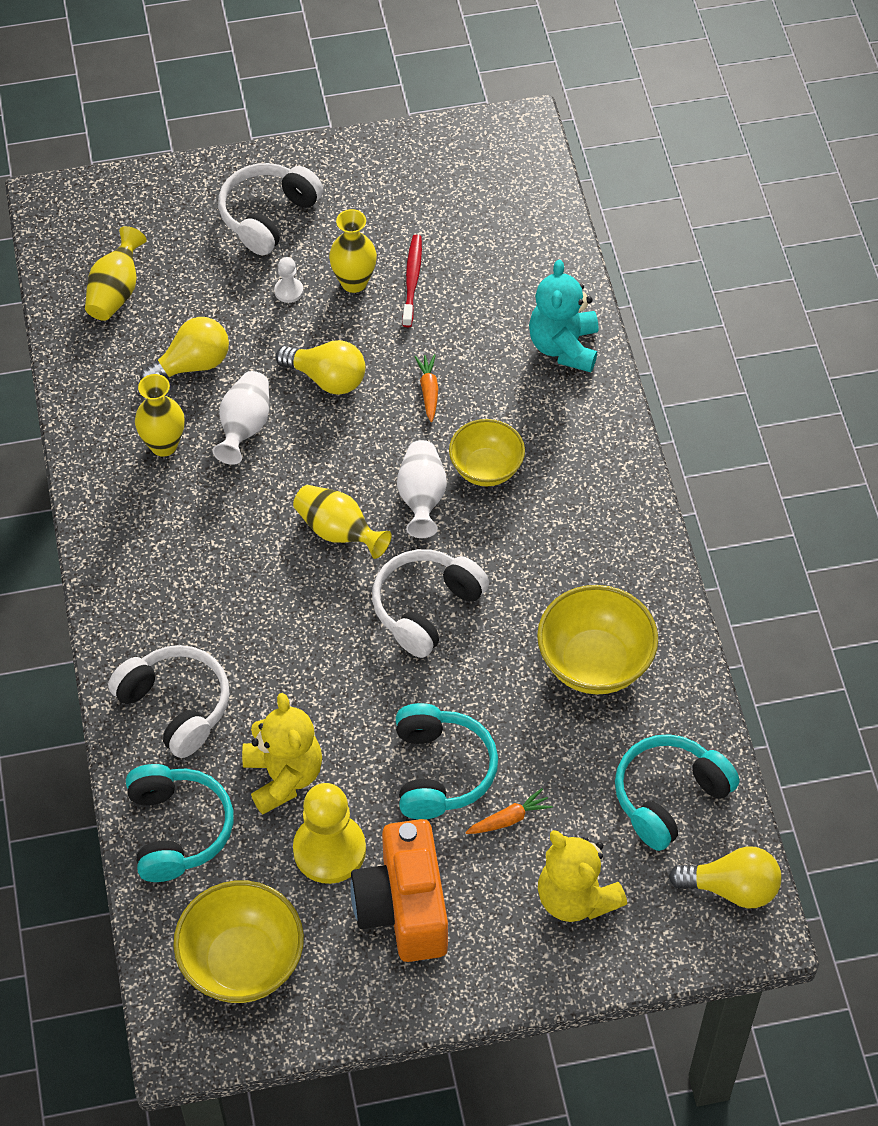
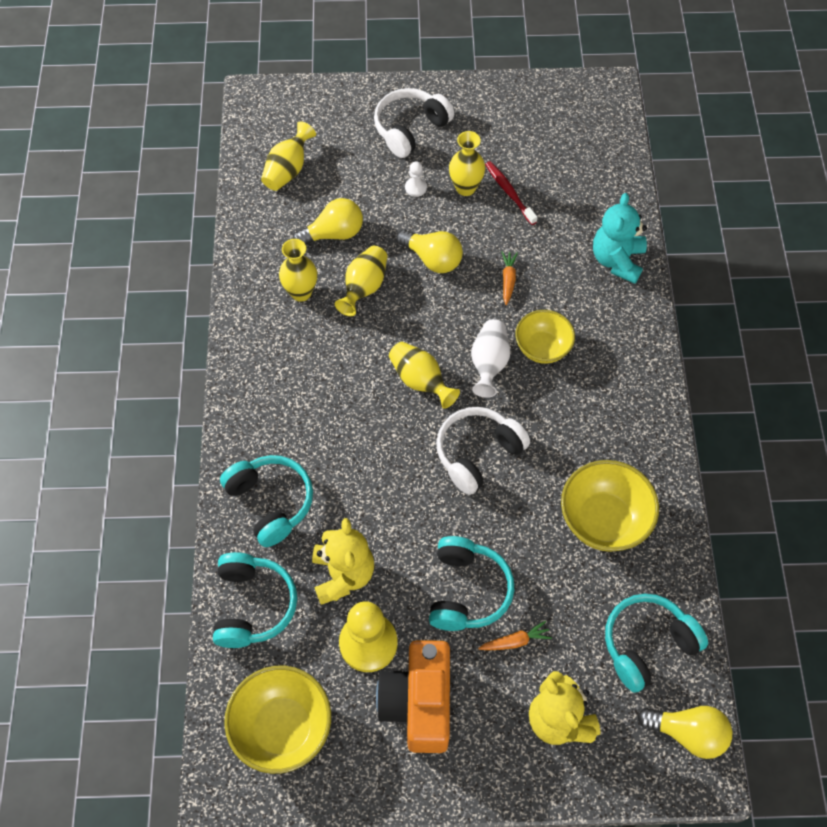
camera: 10 degrees right, 5 degrees up
(175, 706) = (270, 502): white headphones -> turquoise headphones
(244, 427) = (364, 287): white vase -> yellow vase
(412, 280) = (509, 192): red toothbrush -> red toothbrush turned 45 degrees counterclockwise

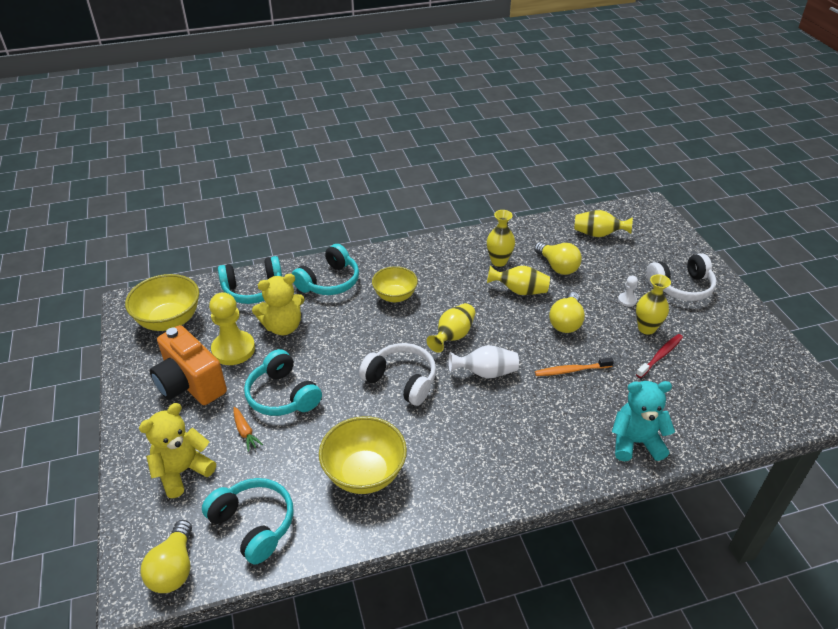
camera: 75 degrees right, 20 degrees down
(410, 129) = (681, 287): white headphones -> white headphones turned 135 degrees clockwise
(418, 703) = (190, 384): orange camera -> orange camera turned 120 degrees counterclockwise
(467, 591) = (283, 395): turquoise headphones -> turquoise headphones turned 60 degrees clockwise
(508, 280) = (571, 370): orange carrot -> orange toothbrush
(542, 348) = (516, 404): yellow bowl -> yellow bowl (395, 296)

